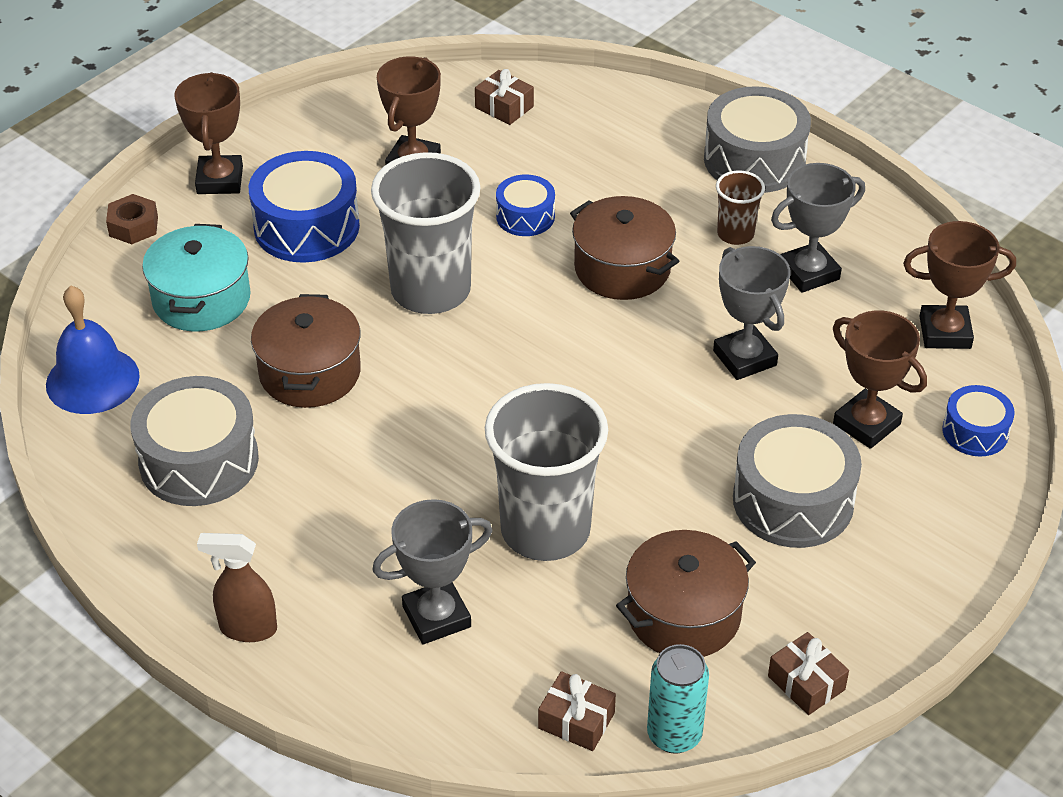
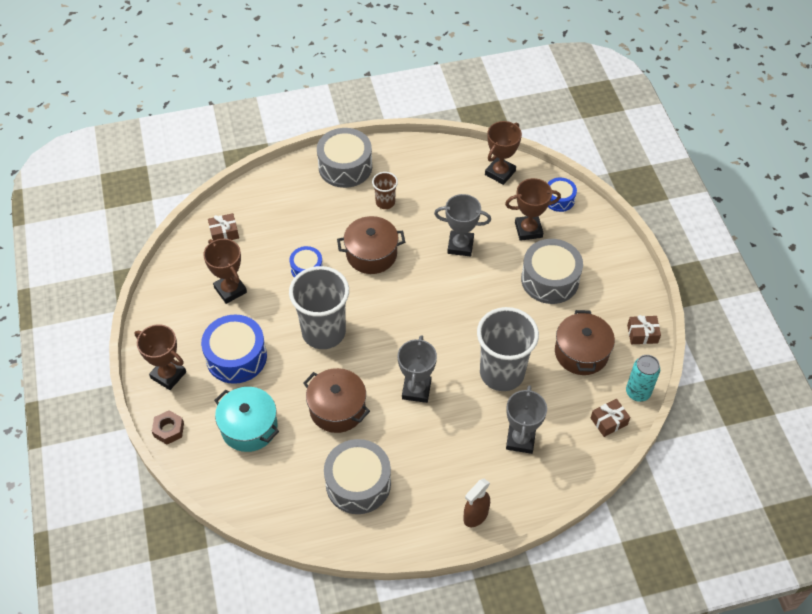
camera: 55 degrees left, 10 degrees up
(92, 380) = (266, 502): blue bell -> none
(809, 272) = (429, 193): grey trophy -> grey trophy (416, 390)

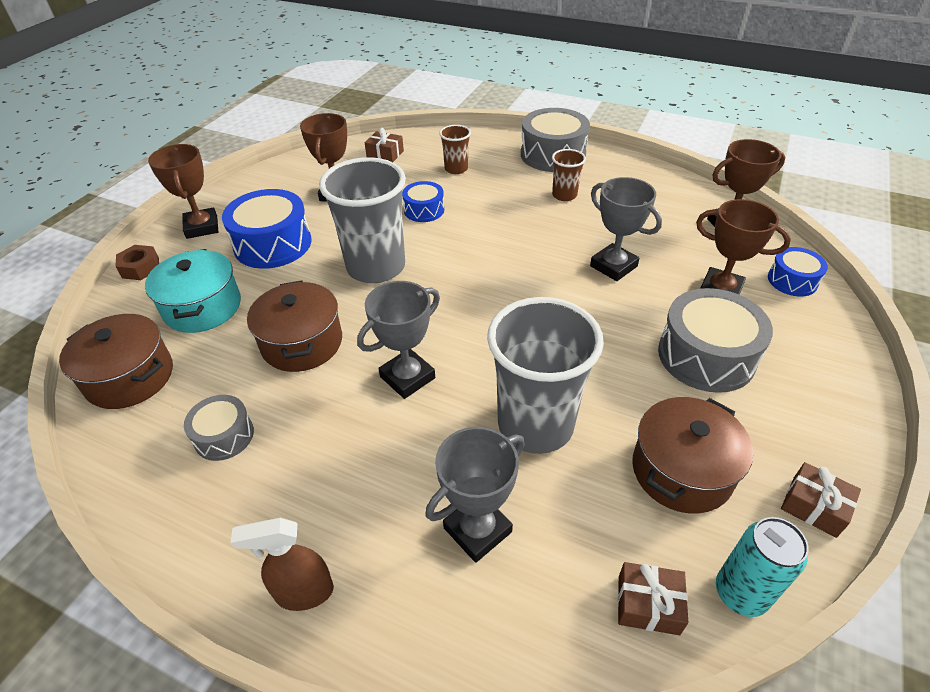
camera: 40 degrees right, 10 degrees down
(291, 218) = (456, 169): none -> brown cup
(358, 483) = (224, 436): grey drum -> grey drum, size x0.56
(371, 254) = (502, 228): brown pot -> brown pot (130, 377)

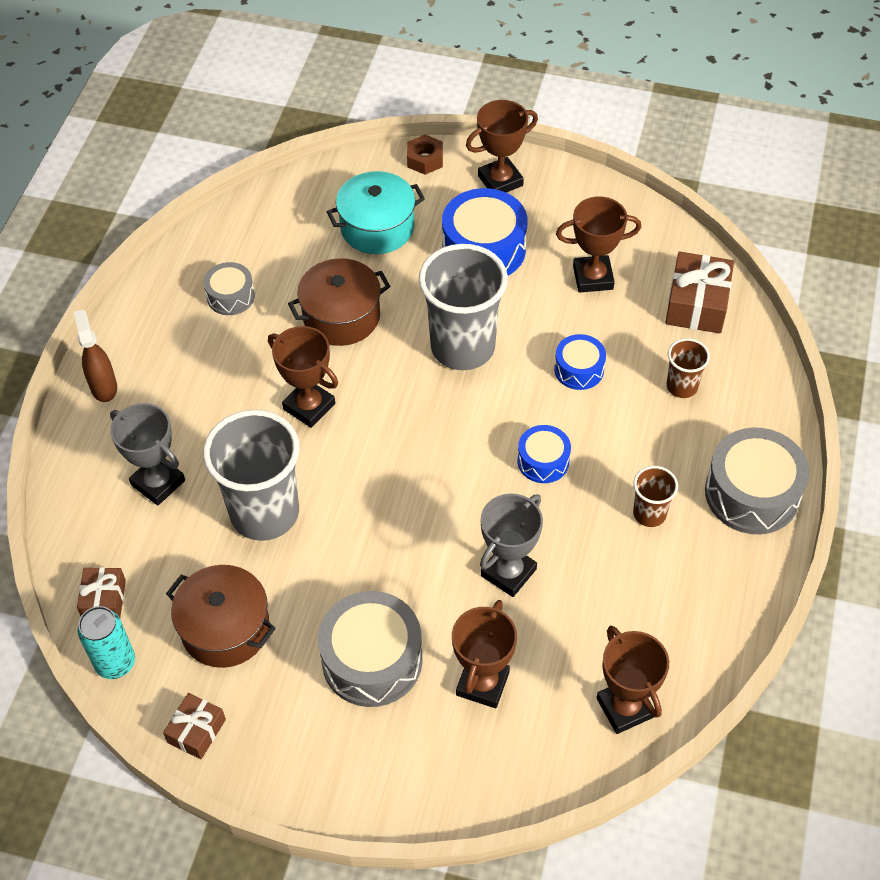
camera: 80 degrees right, 10 degrees up
(130, 377) = (284, 212): brown pot -> none
(385, 154) = (697, 304): brown gift -> brown gift, size x1.66
(407, 377) = (309, 406): grey trophy -> brown trophy
(792, 280) = (518, 767): blue drum -> blue drum (543, 461)

